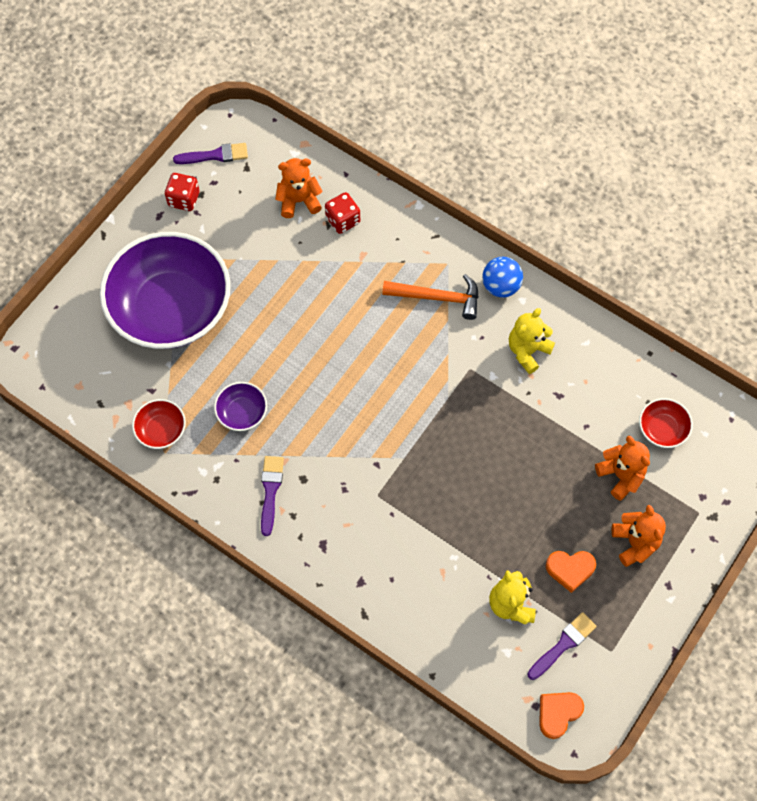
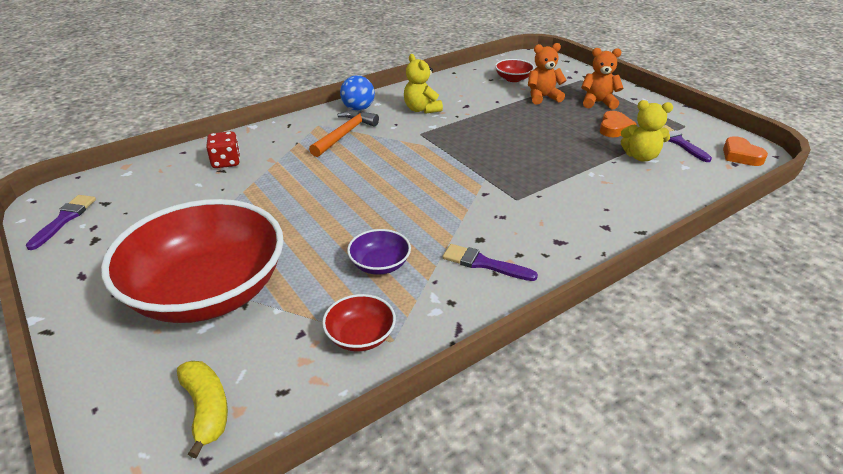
camera: 70 degrees left, 30 degrees down
(74, 367) = (206, 409): none -> yellow banana
(171, 308) = (207, 291): purple bowl -> red bowl
(184, 199) = (85, 252): red dice -> none
(299, 201) = (179, 180): orange teddy bear -> none

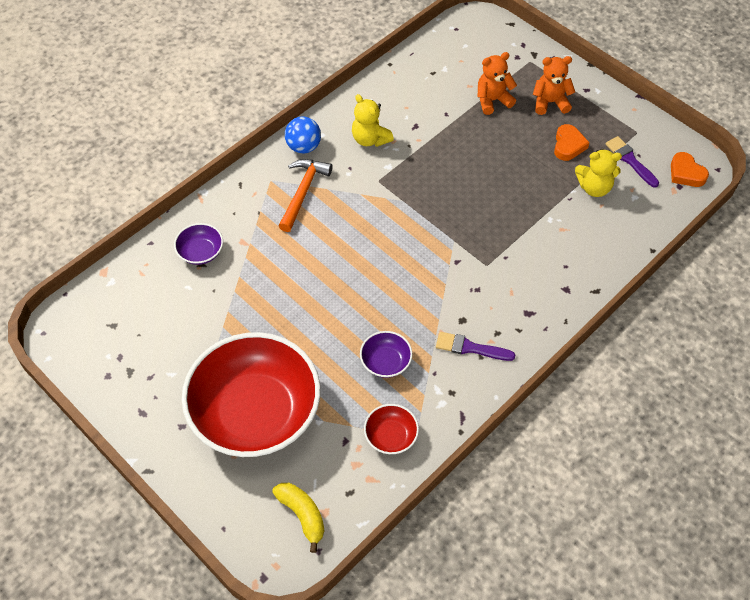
camera: 10 degrees left, 20 degrees up
(64, 219) = (87, 351): purple brush -> none
(226, 162) = (201, 252): red dice -> purple bowl
(513, 79) = (457, 69): red bowl -> none

